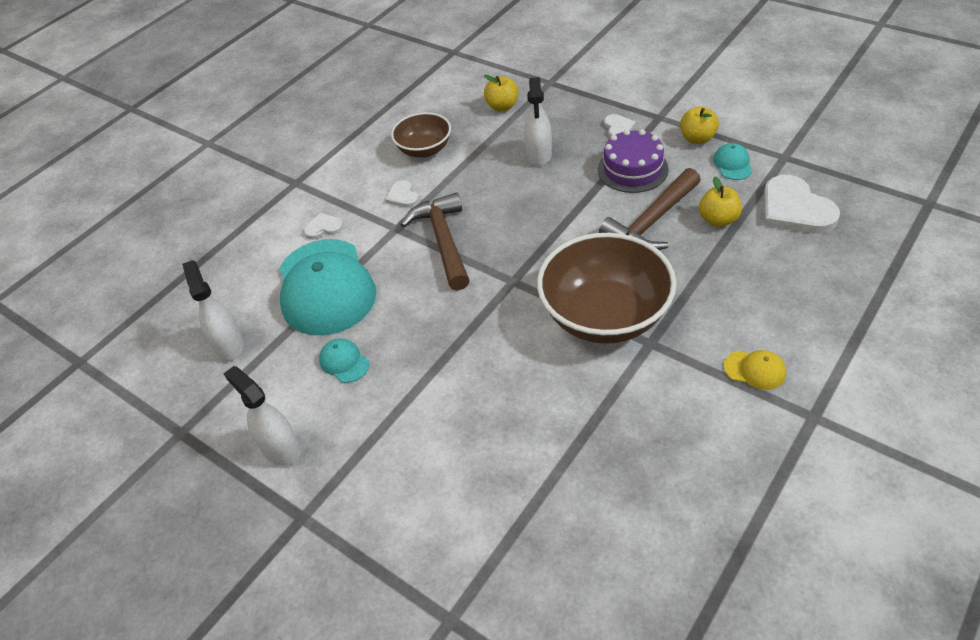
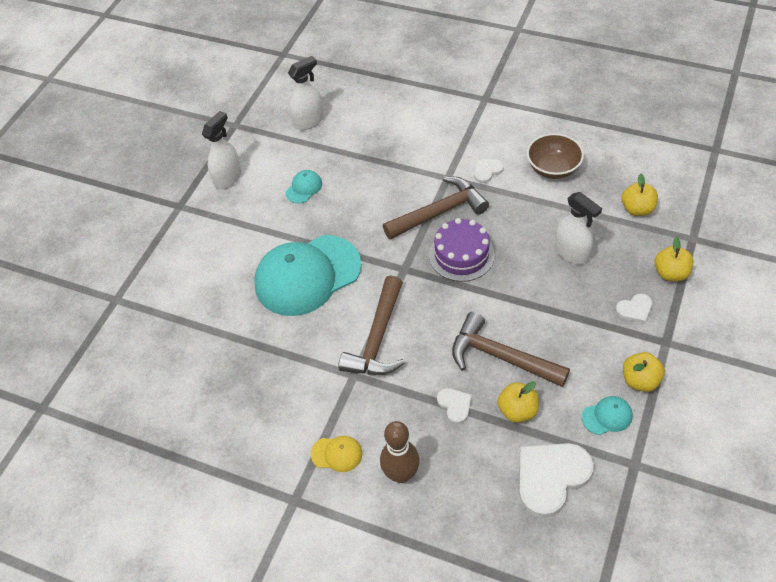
camera: 75 degrees right, 5 degrees up
(323, 228) = (436, 133): white heart -> white heart (455, 405)
(325, 287) = (373, 155): turquoise cap -> turquoise cap (307, 275)
(539, 155) = (571, 253): white spray bottle -> white spray bottle turned 120 degrees counterclockwise
(584, 101) = (670, 273): none -> yellow apple
(605, 315) = (377, 339): brown bowl -> brown hammer
(632, 169) = (572, 331): purple cake -> purple cake (461, 255)
(755, 370) = (337, 454): yellow cap -> yellow cap turned 90 degrees counterclockwise
(784, 317) = (401, 474): none -> brown bowling pin

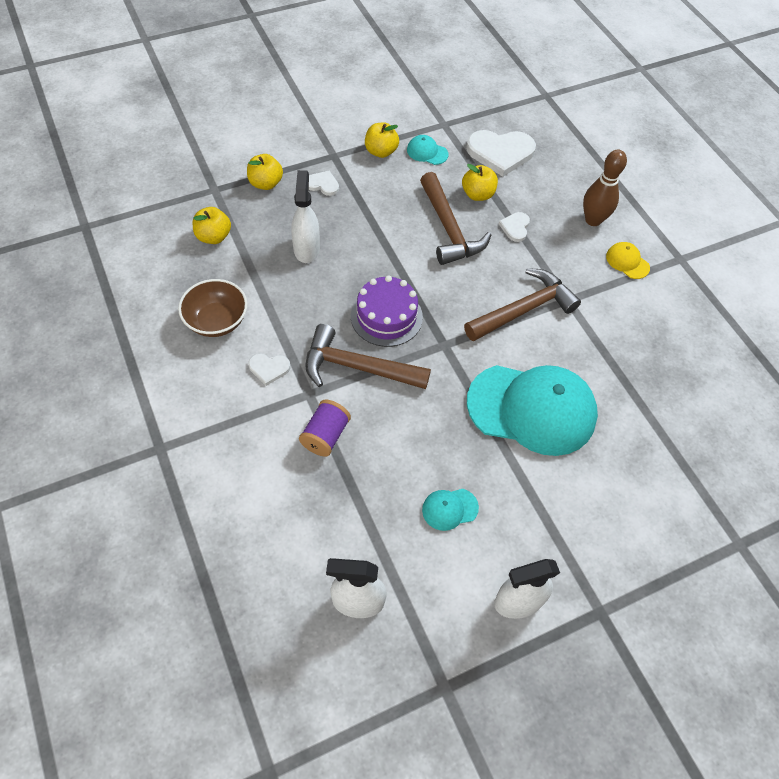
camera: 145 degrees left, 5 degrees up
(411, 167) = (325, 435): none -> purple spool

